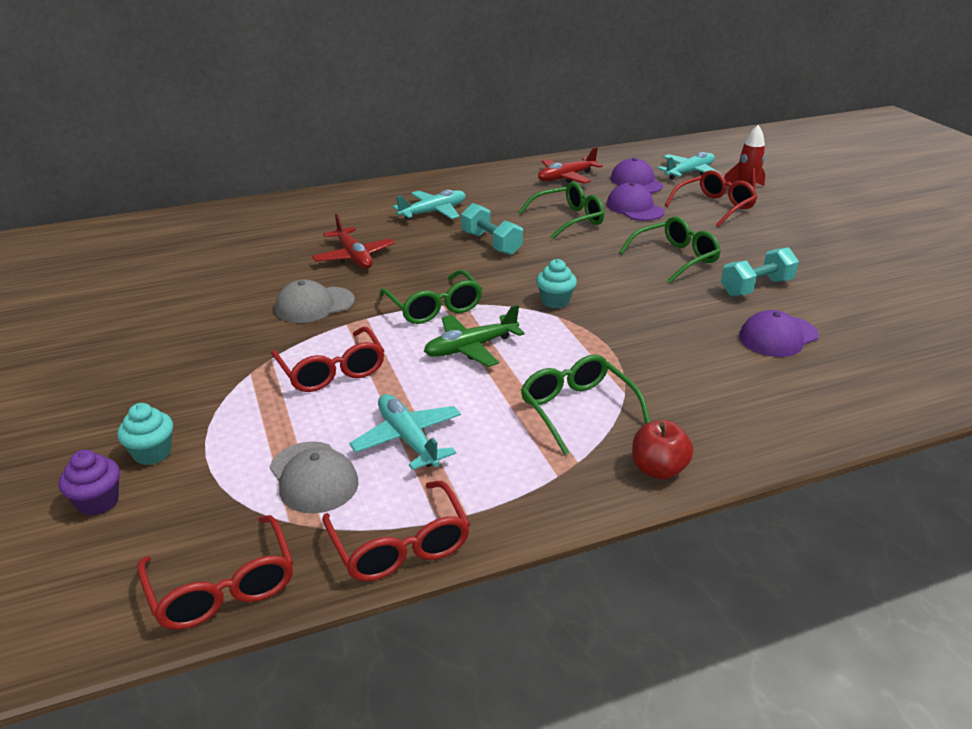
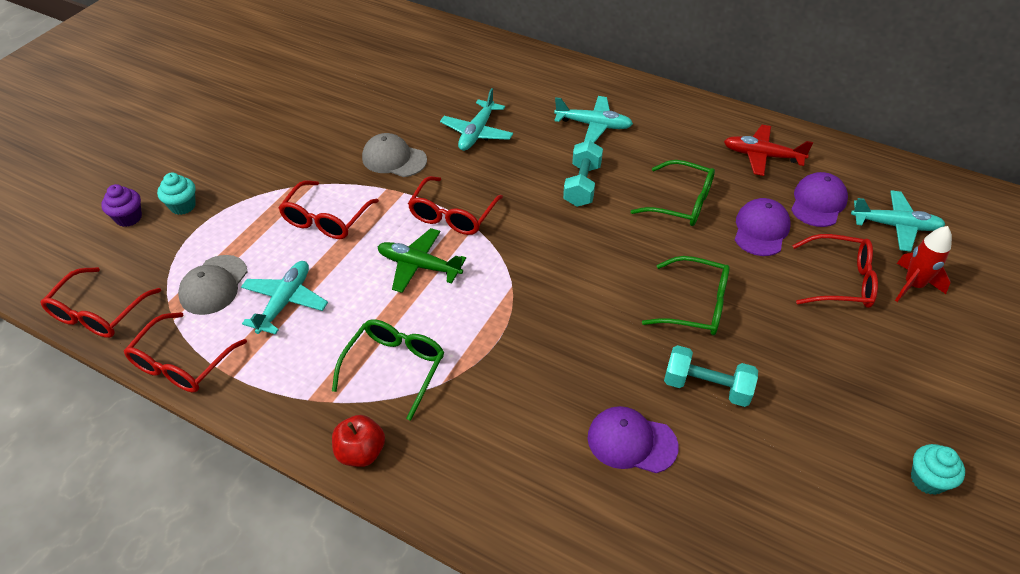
camera: 50 degrees right, 15 degrees up
(354, 257) = (477, 133): red plane -> turquoise plane
(434, 308) = (452, 215): green glasses -> red glasses
(555, 301) = (533, 272): turquoise cupcake -> turquoise cupcake (927, 480)

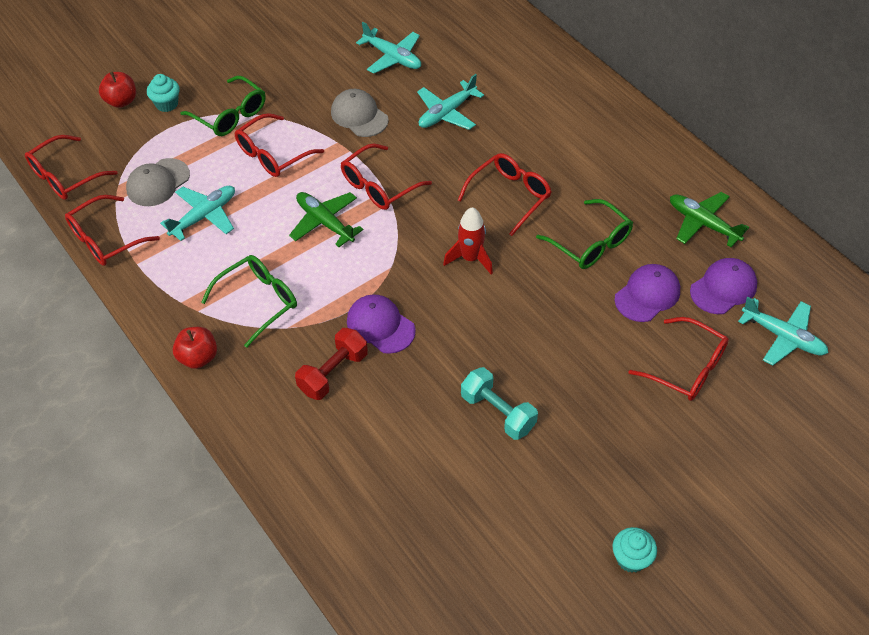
camera: 25 degrees right, 5 degrees up
(129, 218) = (121, 101): purple cupcake -> red apple
(519, 411) = (333, 373): none -> red dumbbell
(582, 185) = (510, 196): turquoise dumbbell -> red glasses
(594, 125) = (560, 139): turquoise plane -> turquoise plane (393, 57)
(631, 442) = (406, 431): purple cap -> purple cap (380, 325)
(696, 305) = (537, 341): green glasses -> green glasses (230, 115)
(761, 156) = (702, 223): red plane -> green plane
(913, 285) = (754, 397): red rocket -> red rocket (470, 258)

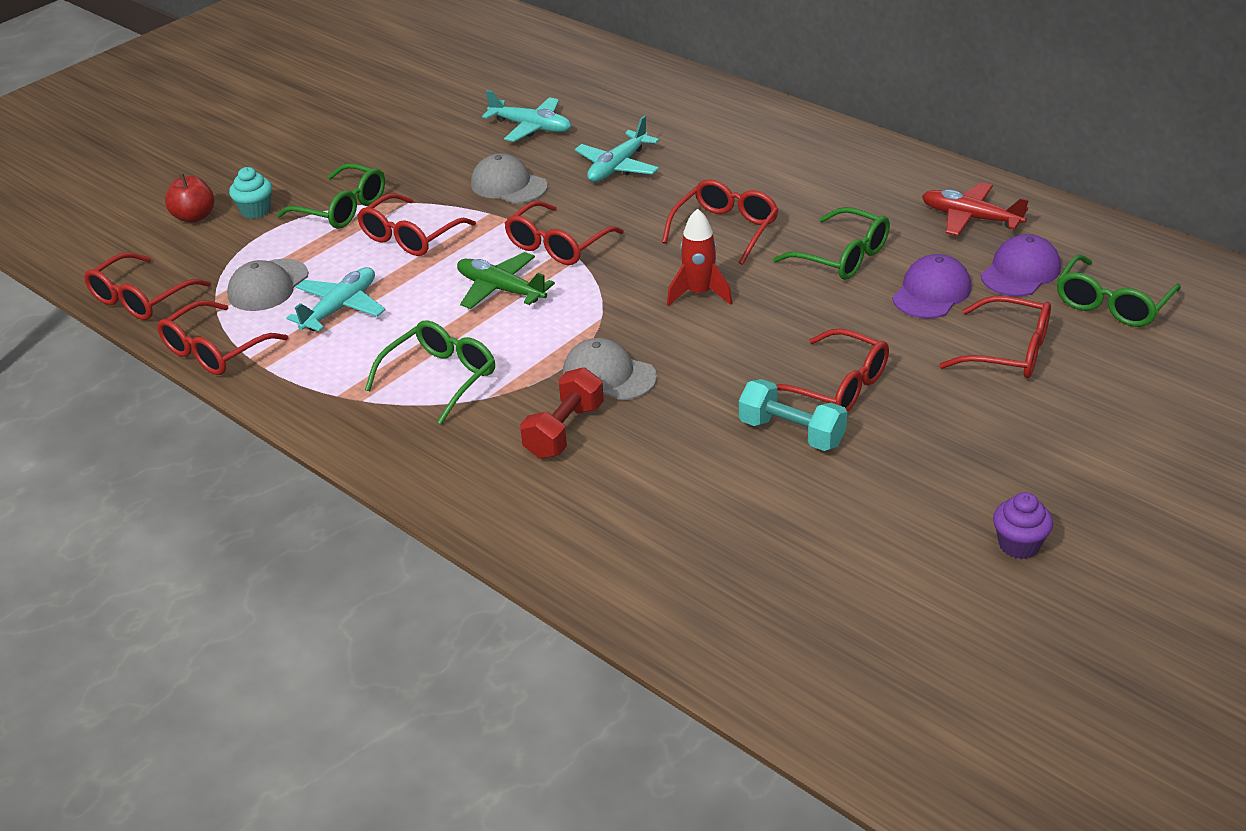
camera: 10 degrees left, 15 degrees down
(198, 357) = (379, 446): red apple -> none
(380, 325) = (608, 375): purple cap -> grey cap
(546, 374) = (837, 386): none -> red glasses
(631, 558) = (1019, 545): turquoise cupcake -> purple cupcake
(702, 223) = (970, 218): green plane -> red plane
(783, 337) = (1112, 304): turquoise plane -> green glasses

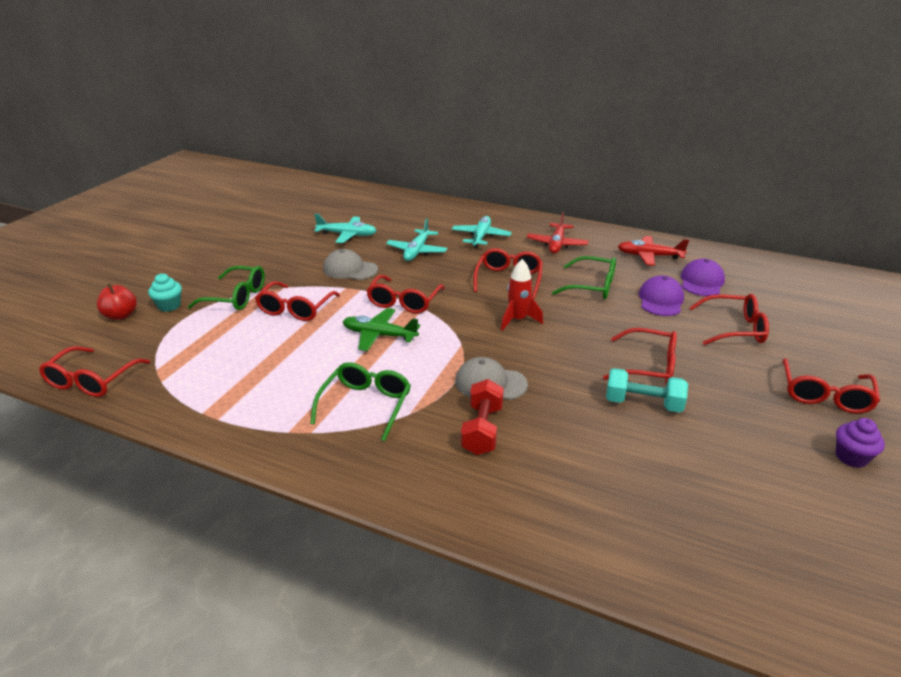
camera: 20 degrees left, 5 degrees down
(215, 351) = (169, 412): red glasses -> red glasses (824, 395)
(268, 286) = (198, 356): grey cap -> none
(340, 308) = (263, 364): turquoise plane -> turquoise plane (481, 237)
(837, 180) = (557, 244): none -> red plane
(1112, 304) = (767, 293): green glasses -> none

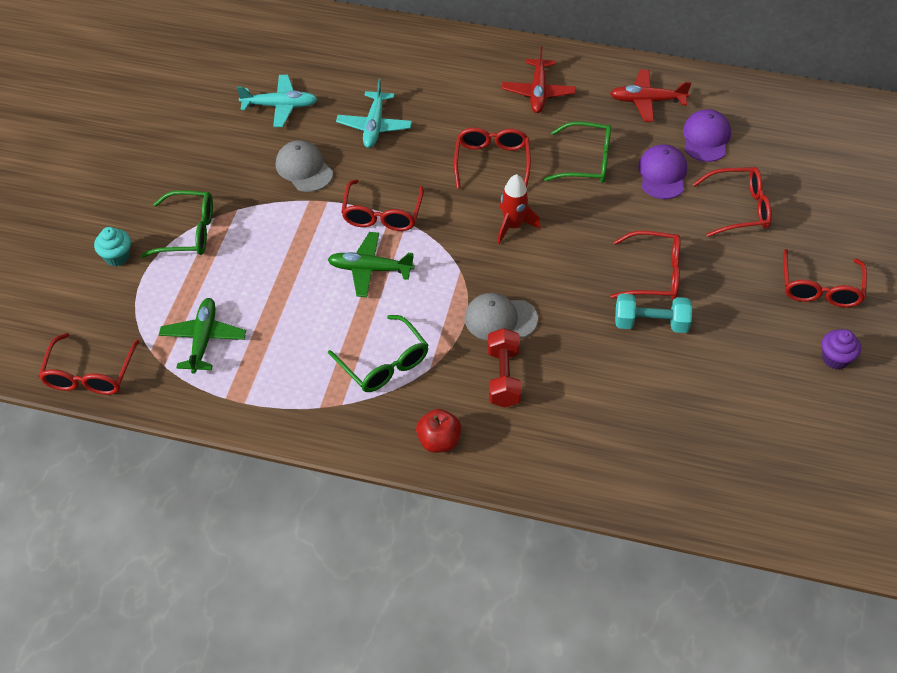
camera: 10 degrees left, 20 degrees up
(121, 315) = (69, 279): red apple -> red apple (439, 441)
(207, 367) = (203, 339): none -> green plane
(295, 309) = (264, 242): red glasses -> none
(350, 269) = (304, 169): grey cap -> grey cap turned 45 degrees clockwise
(366, 404) = (384, 364): green glasses -> green glasses turned 135 degrees clockwise
(481, 237) = (445, 89): turquoise plane -> none

